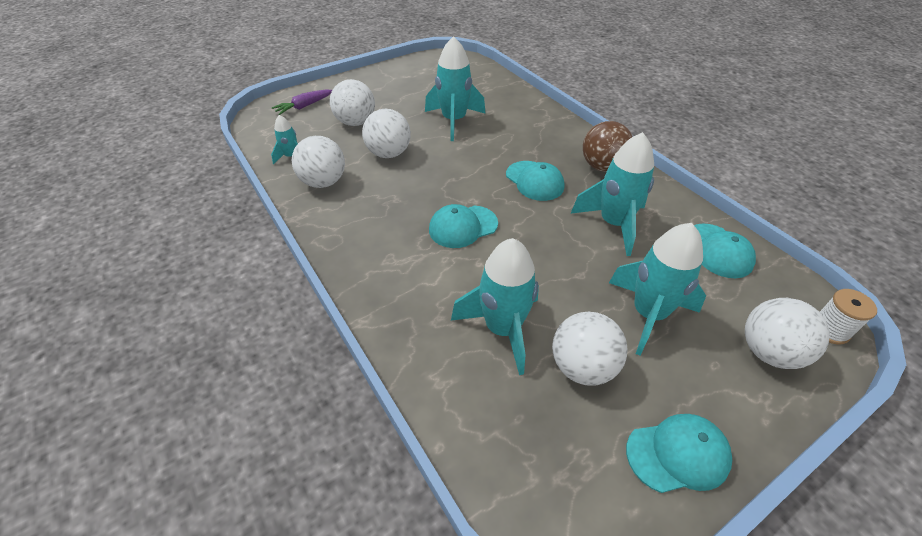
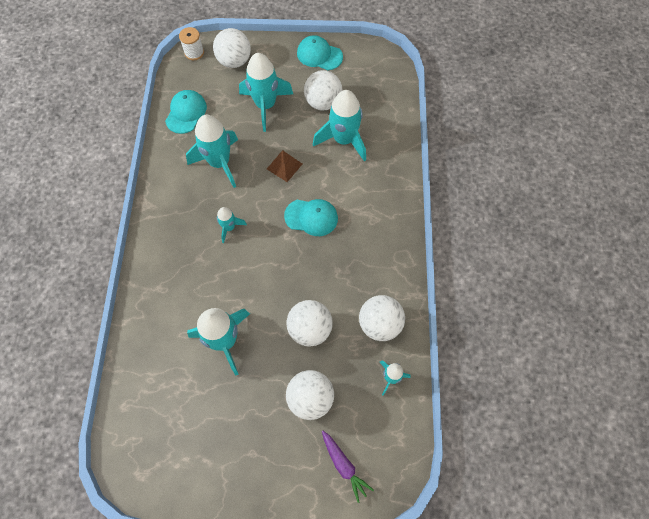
camera: 145 degrees left, 20 degrees up
(304, 106) = (344, 465): purple carrot -> purple carrot turned 60 degrees clockwise
(534, 181) = (229, 227): turquoise cap -> turquoise rocket
(543, 258) = (284, 166): none -> brown pyramid
(602, 167) = (170, 211): brown ball -> none

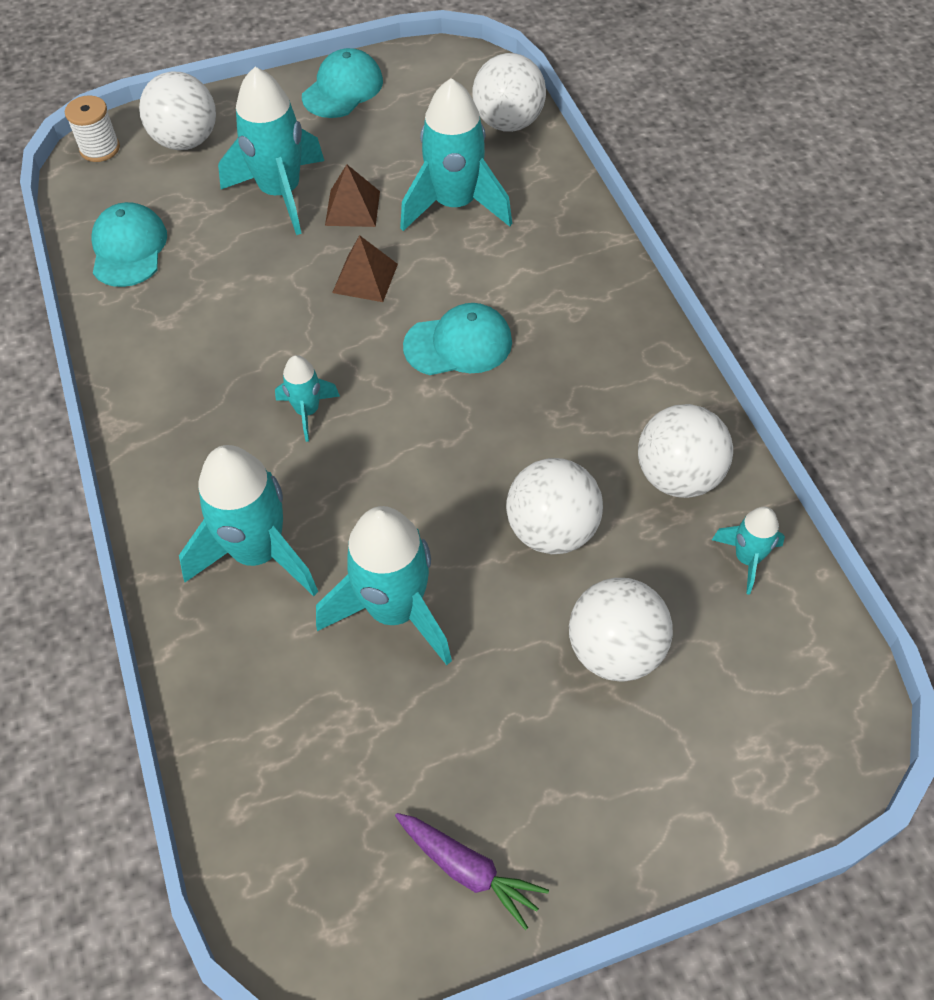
camera: 20 degrees left, 10 degrees down
(220, 163) = (236, 310): turquoise rocket -> turquoise rocket (258, 553)
(295, 125) = (352, 208): none -> brown pyramid
(319, 55) = (343, 89): turquoise cap -> turquoise cap turned 120 degrees clockwise
(323, 102) = (387, 158): white ball -> white ball (508, 123)
(344, 465) = (743, 746): purple carrot -> purple carrot (468, 869)

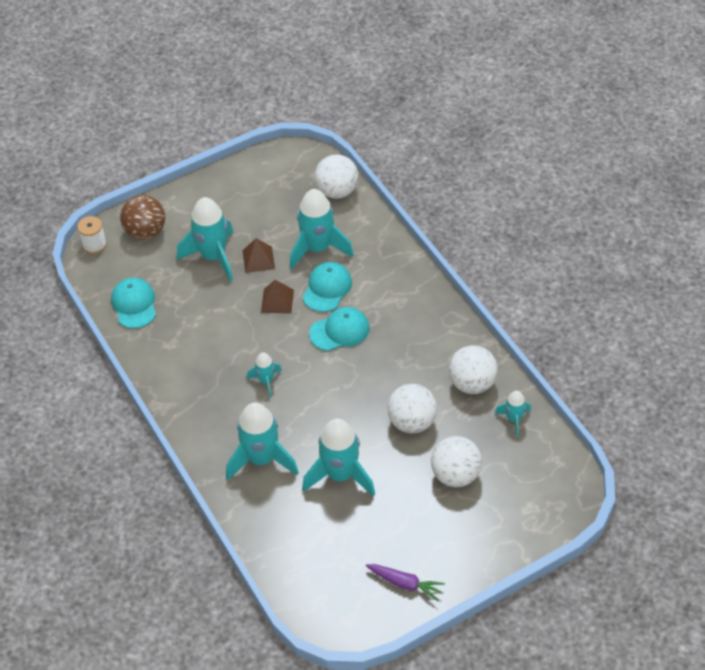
camera: 10 degrees left, 5 degrees down
(186, 141) = (145, 232): white ball -> brown ball
(343, 89) = (231, 183): turquoise cap -> turquoise cap (327, 288)

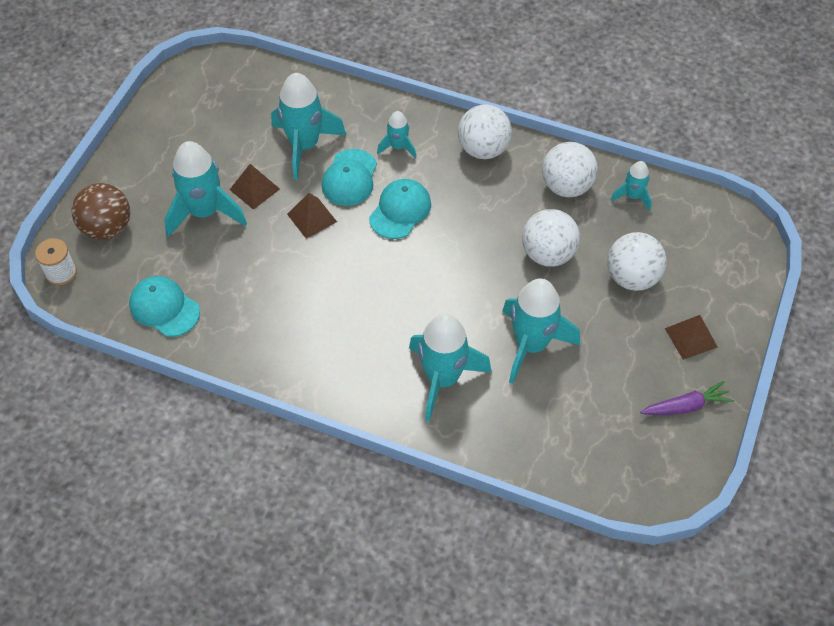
camera: 40 degrees left, 5 degrees up
(266, 381) = (375, 301): turquoise rocket -> turquoise rocket (398, 147)
(327, 288) = (349, 178): turquoise cap -> turquoise cap turned 150 degrees counterclockwise
(337, 191) = (272, 82): white ball -> white ball (483, 149)
(455, 542) = (691, 337): none -> brown pyramid

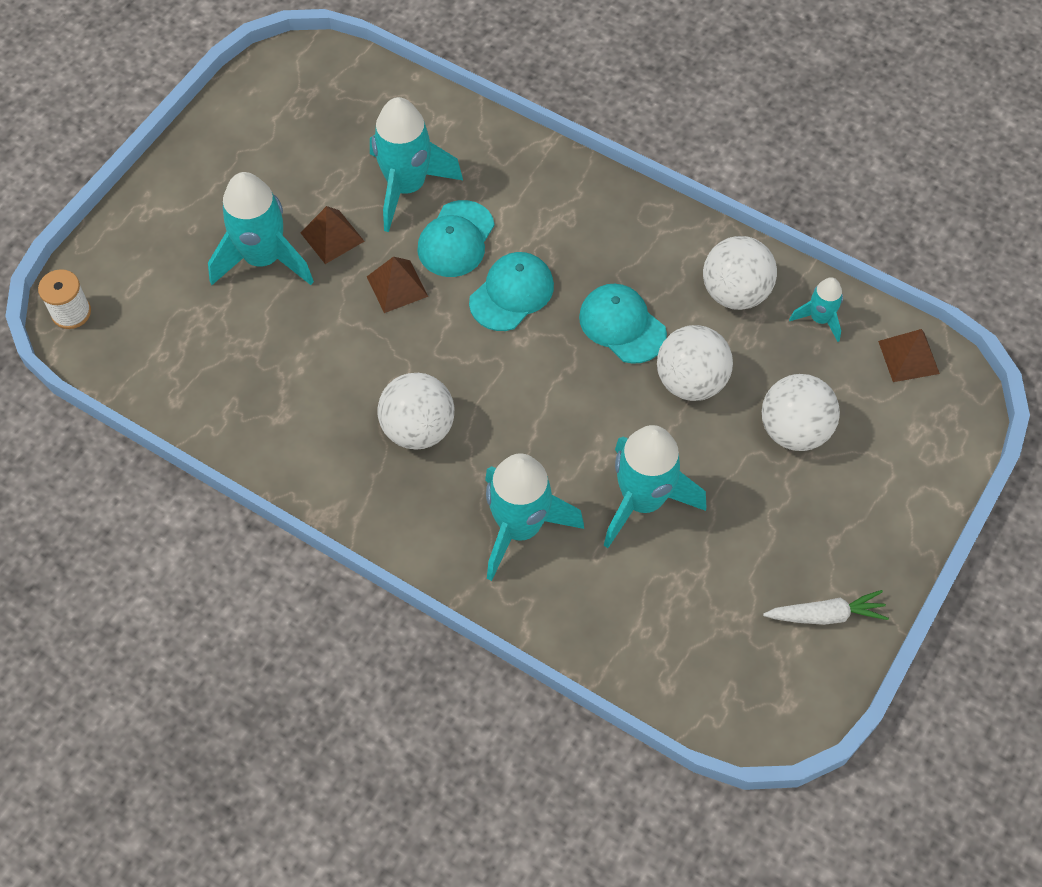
camera: 10 degrees right, 5 degrees up
(107, 228) = (138, 262): brown ball -> none
(164, 308) = (189, 378): turquoise cap -> turquoise cap (622, 325)
(398, 147) = (526, 206): turquoise rocket -> none
(483, 149) = (637, 225): white ball -> white ball (418, 429)
(686, 406) = (826, 615): purple carrot -> white carrot
(691, 337) = (853, 524): brown pyramid -> brown pyramid (908, 357)

